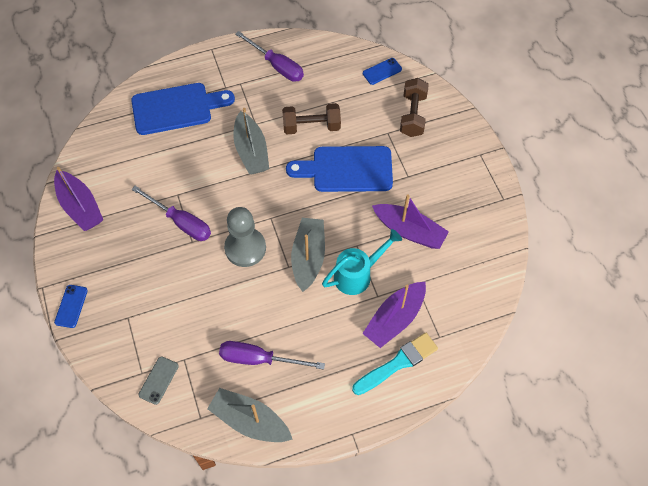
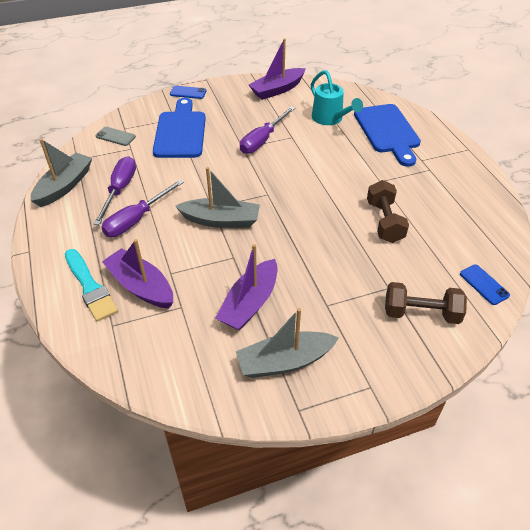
camera: 90 degrees right, 15 degrees down
(245, 248) = (234, 178): grey pawn -> none
(251, 151) = (345, 179): grey boat -> grey boat (284, 361)
(277, 66) = (461, 194): purple screwdriver -> purple screwdriver (136, 219)
(347, 169) = (330, 250): blue cutting board -> blue cutting board (180, 132)
(357, 274) = (197, 257): turquoise watering can -> turquoise watering can (330, 119)

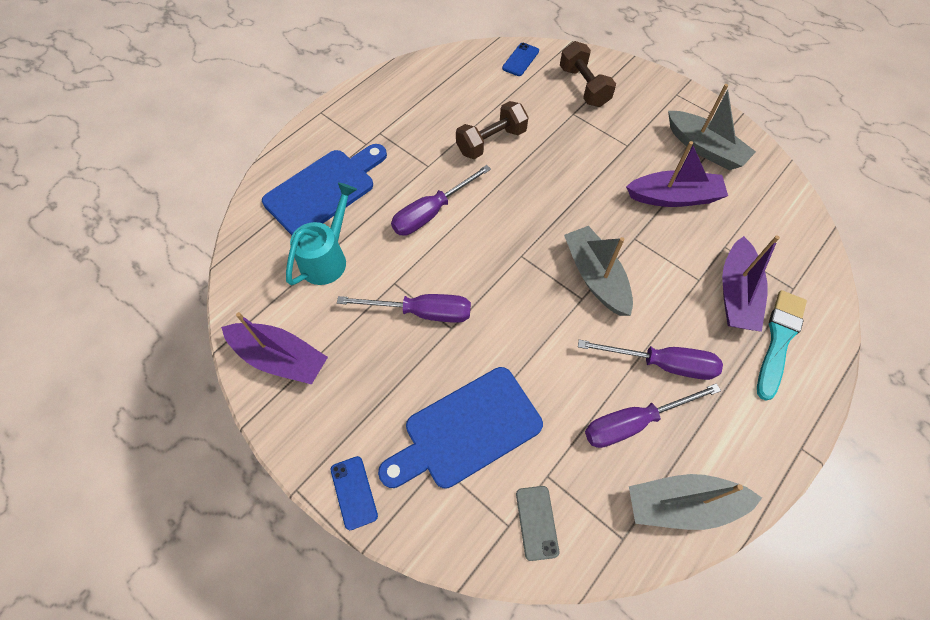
camera: 120 degrees left, 15 degrees up
(335, 168) = (431, 212): none -> purple screwdriver

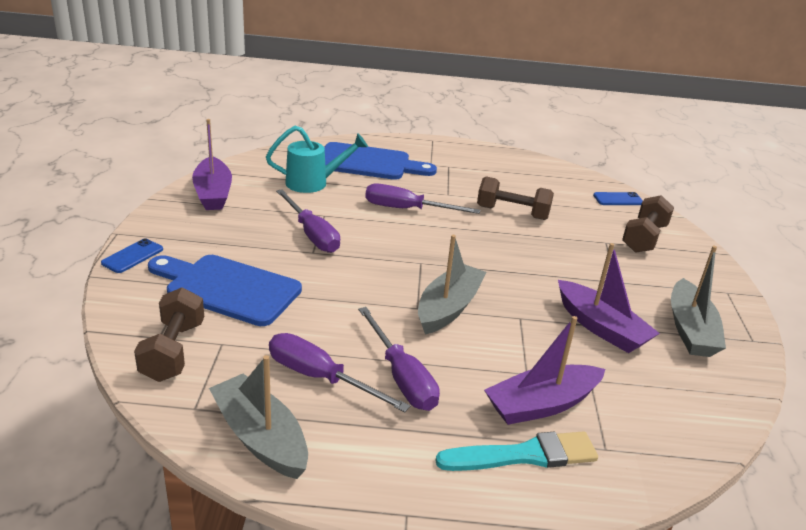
camera: 50 degrees right, 30 degrees down
(536, 522) = (173, 351): grey phone -> brown dumbbell

